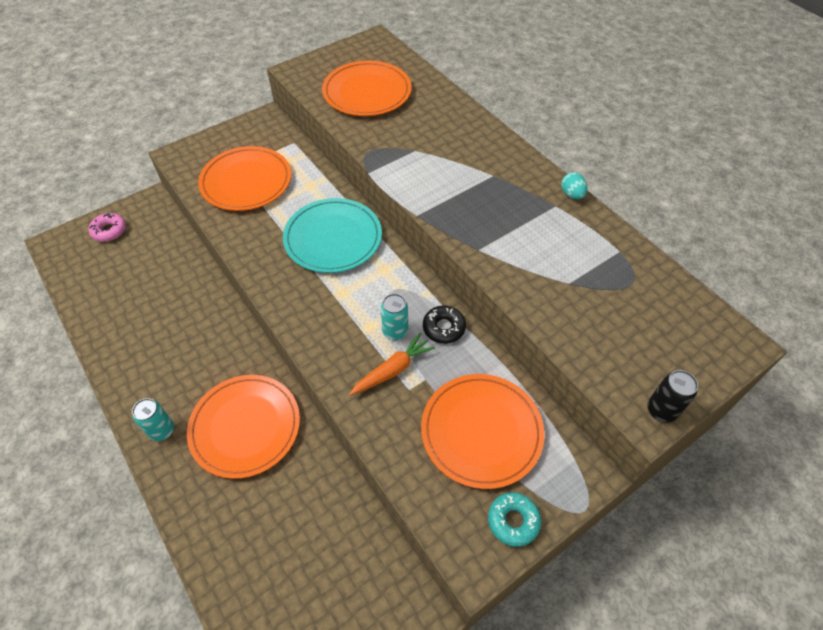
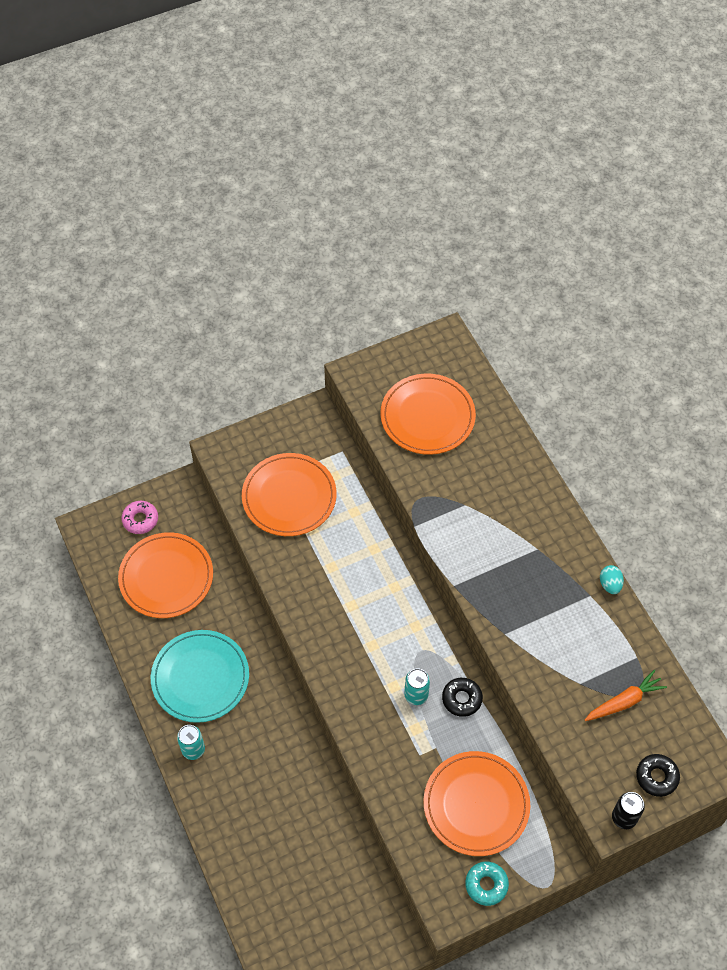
camera: 10 degrees right, 5 degrees up
(245, 427) = (267, 759): orange plate -> orange plate (166, 577)
(333, 238) = (370, 581): turquoise plate -> turquoise plate (200, 677)
(392, 370) = (408, 734): orange carrot -> orange carrot (624, 701)
(681, 361) = (657, 777): none -> black donut

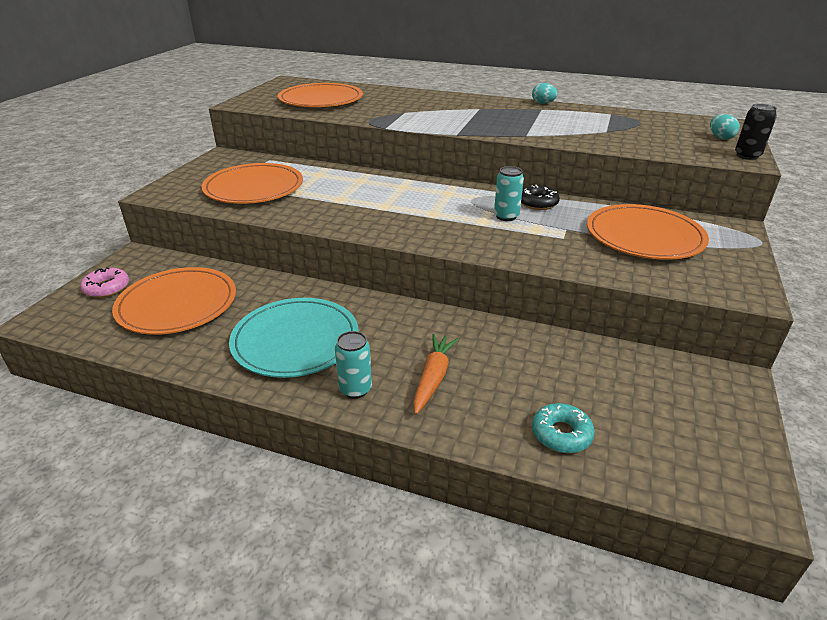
camera: 45 degrees left, 25 degrees down
(486, 885) = (735, 265): turquoise donut -> turquoise donut (561, 434)
(624, 701) = (641, 126): orange carrot -> orange carrot (433, 378)
(657, 777) = (720, 138): black donut -> turquoise egg

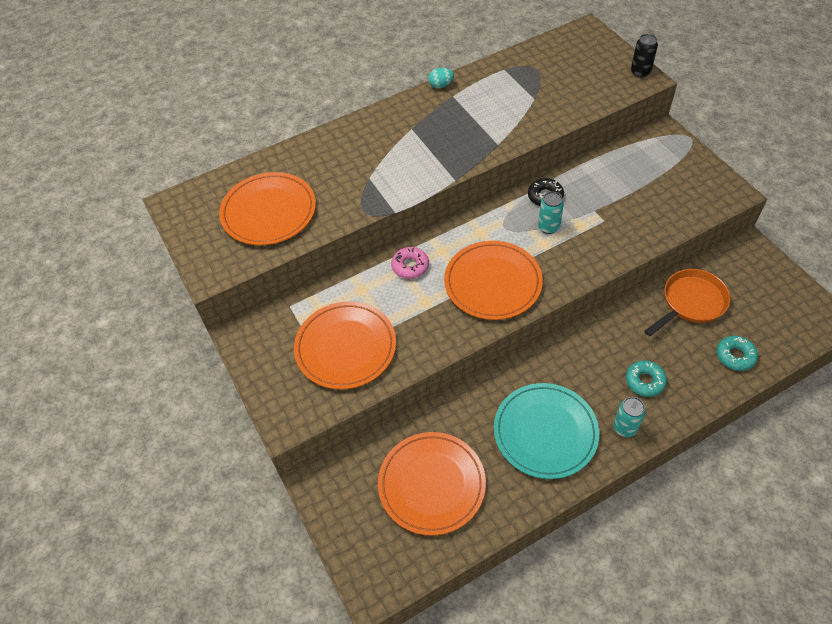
camera: 45 degrees left, 20 degrees up
(107, 288) = (359, 525): pink donut -> pink donut (410, 266)
(433, 378) = (644, 381): orange carrot -> turquoise donut
(584, 366) = (691, 302): none -> orange pan
(644, 236) = (637, 182): orange plate -> orange plate (493, 282)
(720, 138) = (602, 57): turquoise egg -> none

